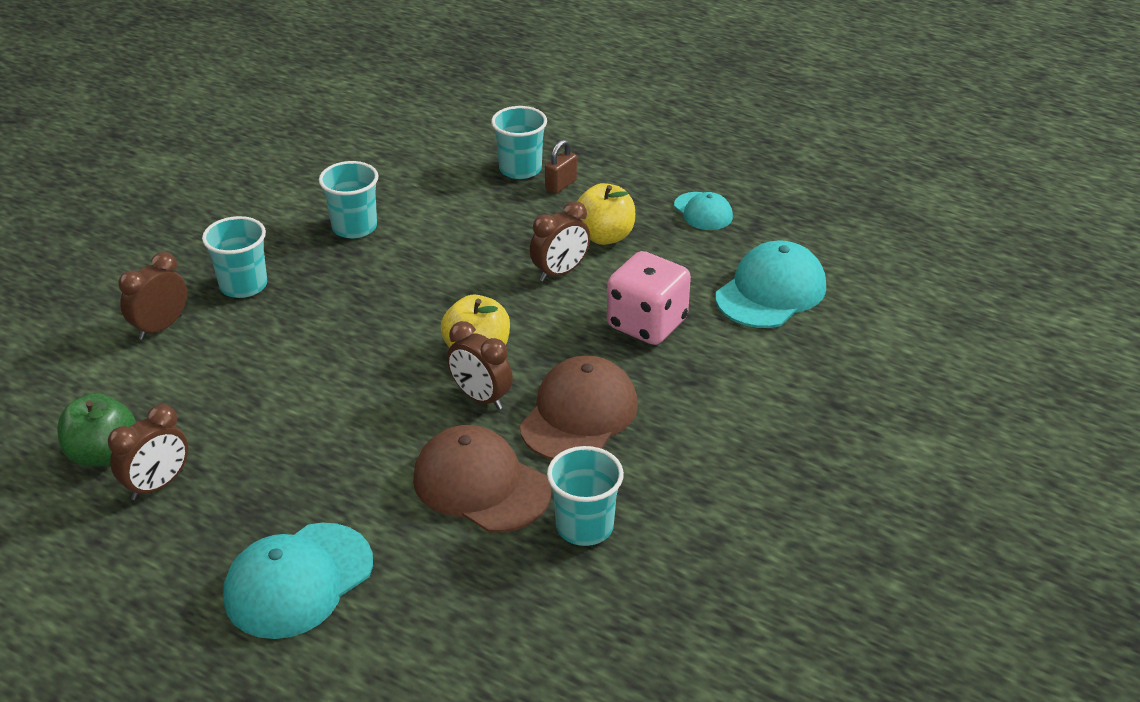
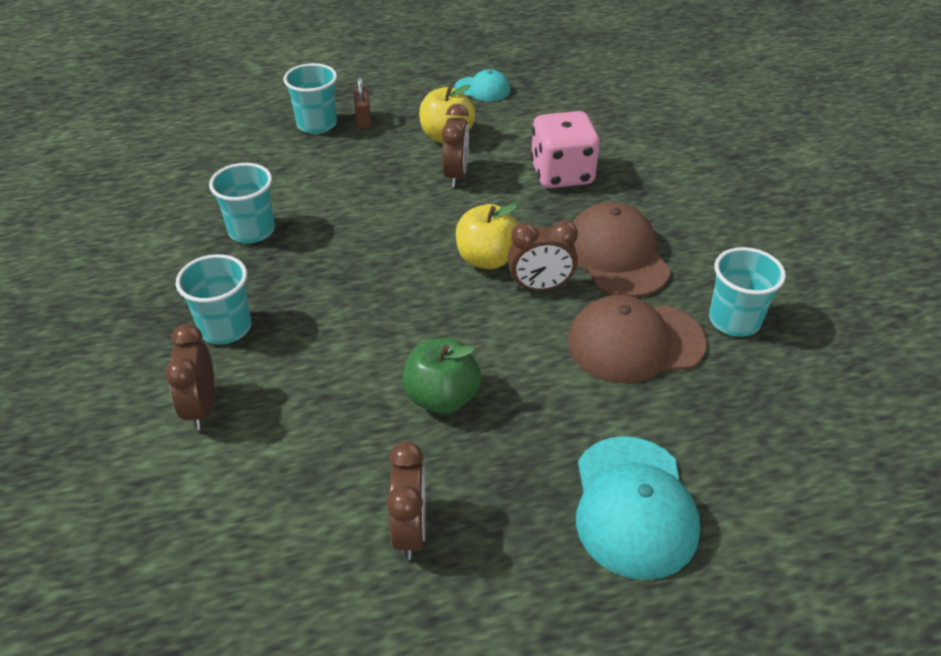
camera: 45 degrees left, 5 degrees up
(103, 454) = (319, 546): green apple -> green apple (442, 397)
(771, 291) = (598, 114): turquoise cap -> none

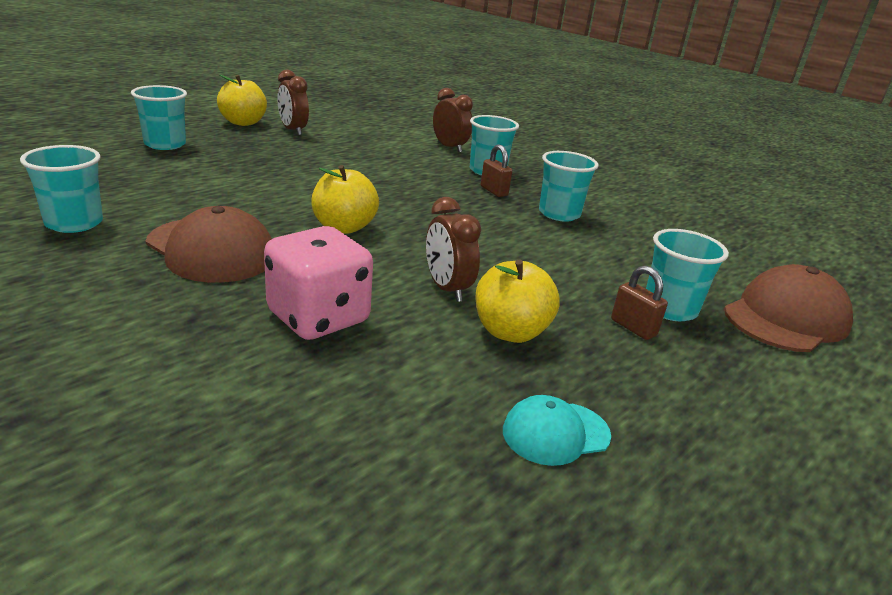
camera: 145 degrees right, 15 degrees down
(272, 283) = (494, 191): none -> brown padlock
(442, 397) = (314, 163): green apple -> none
(483, 589) = (243, 123): none -> yellow apple
(540, 287) = (280, 218): brown clock -> none
(634, 506) = (165, 144): turquoise cap -> turquoise cup
(635, 342) = (177, 199): brown cap -> brown cap (786, 318)

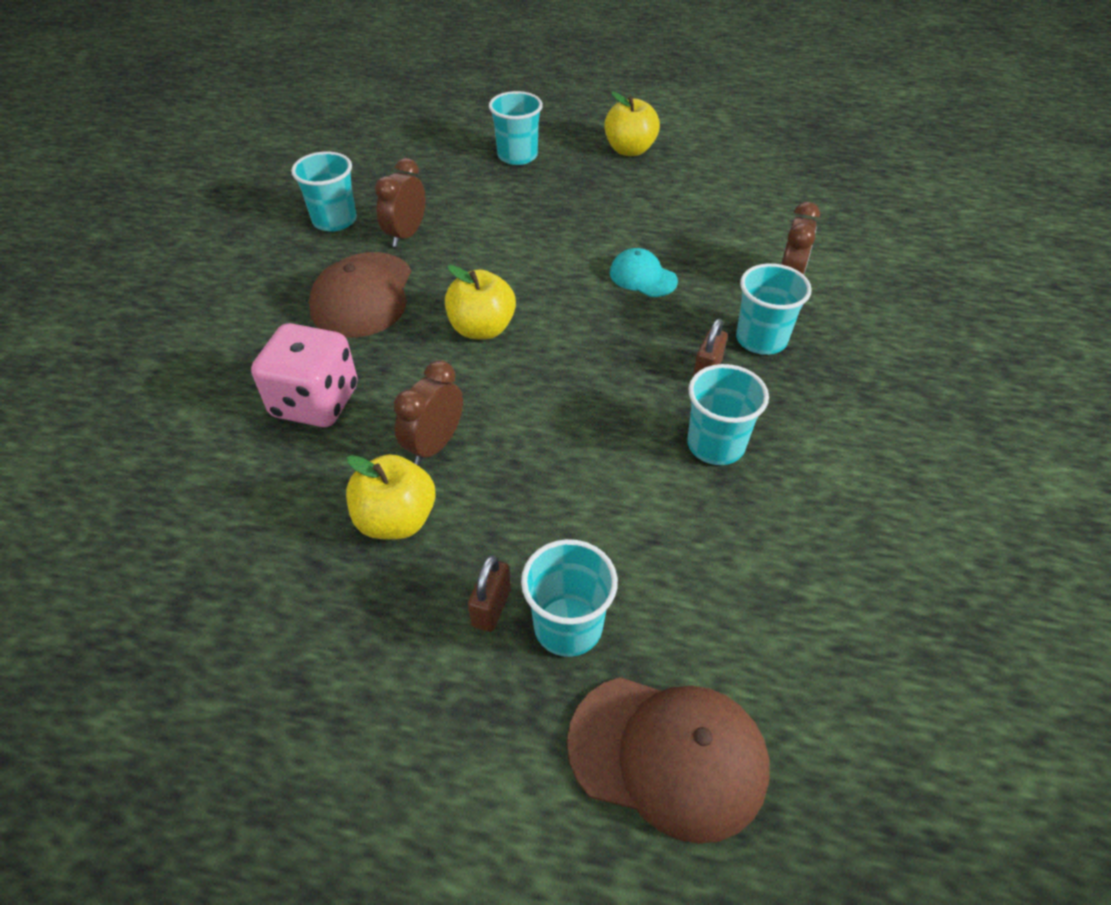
camera: 60 degrees right, 20 degrees up
(293, 130) = (658, 180): brown clock -> brown clock (406, 235)
(555, 433) = (261, 613): turquoise cap -> turquoise cap (642, 277)

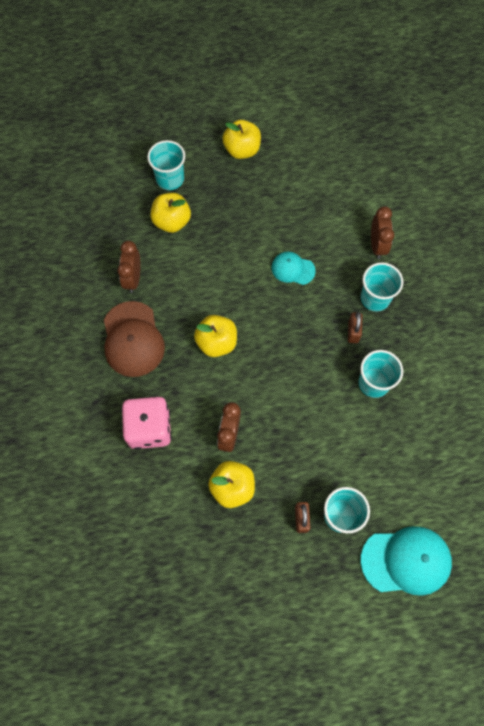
camera: 20 degrees left, 20 degrees up
(334, 220) = (80, 280): turquoise cup -> none
(495, 193) = (172, 221): none -> yellow apple
(668, 755) = (406, 560): brown cap -> turquoise cap

